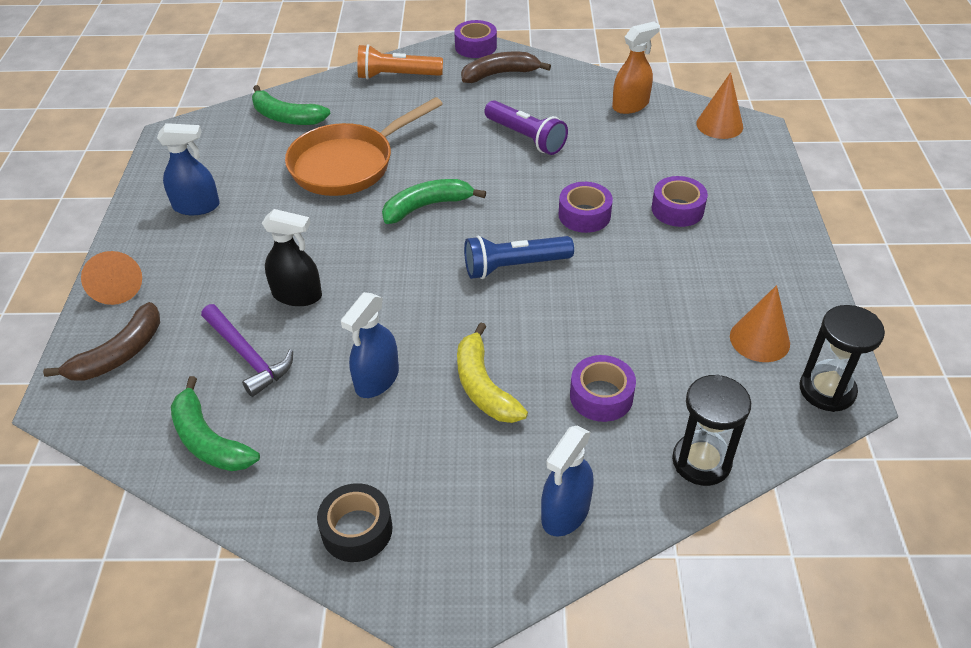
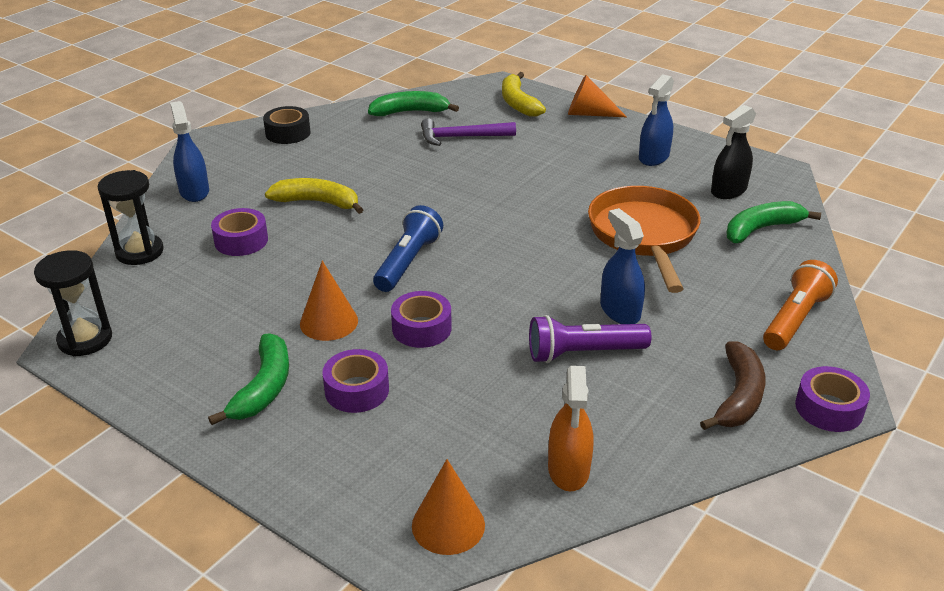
camera: 125 degrees right, 10 degrees down
(119, 354) = (518, 103): brown banana -> yellow banana
(297, 295) = (497, 167): black spray bottle -> black spray bottle (728, 190)
(377, 379) = (379, 170): blue spray bottle -> blue spray bottle (620, 311)
(427, 206) = (536, 252): green banana -> green banana (264, 388)
(759, 339) = (168, 338): orange cone -> orange cone (329, 322)

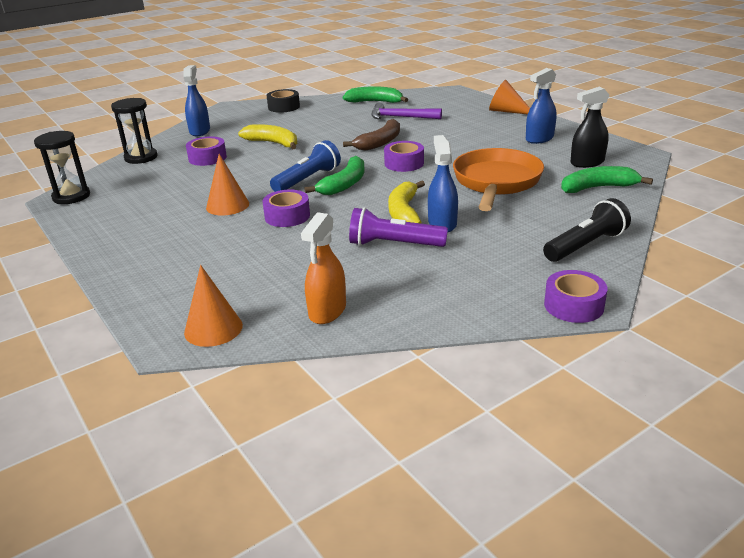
camera: 20 degrees right, 5 degrees down
(264, 388) = (156, 235): green banana -> green banana (344, 184)
(357, 390) = (215, 244): purple tape -> purple tape (404, 163)
(518, 103) = (457, 102): yellow banana -> yellow banana (404, 212)
(738, 396) = (499, 287): brown banana -> brown banana (380, 142)
(794, 319) = (585, 245): orange flashlight -> black flashlight

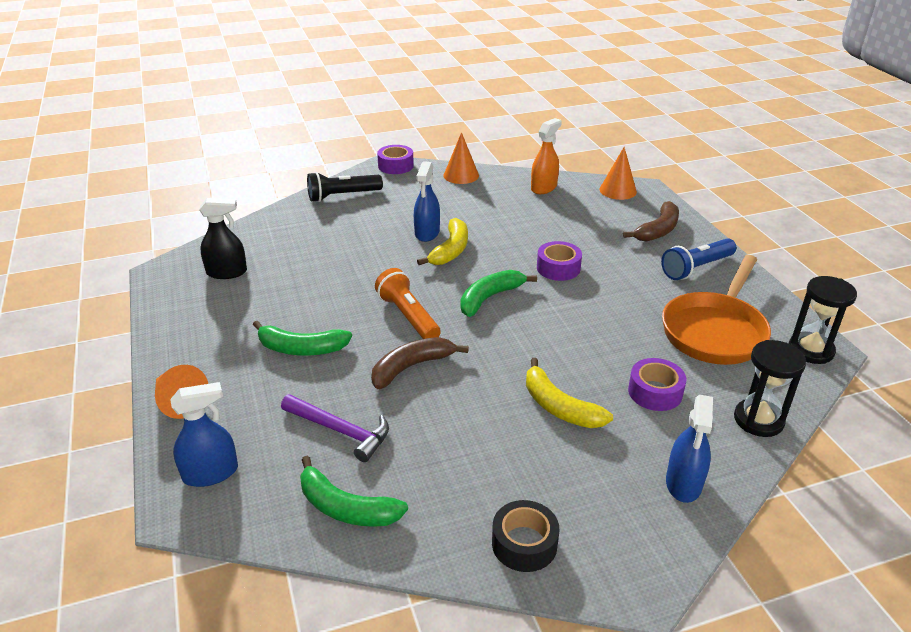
camera: 165 degrees left, 5 degrees up
(169, 276) = (658, 230): none -> brown banana
(227, 205) = (618, 295): orange cone -> orange cone (461, 175)
(307, 180) = (527, 314): blue flashlight -> blue flashlight (696, 268)
(394, 244) = (477, 222): purple flashlight -> none
(404, 163) = (408, 316): purple tape -> orange flashlight
(496, 182) = (340, 266): orange pan -> orange pan (715, 331)
(539, 139) = (220, 323): blue spray bottle -> blue spray bottle (210, 473)
(598, 188) = (262, 241): green banana -> green banana (301, 348)

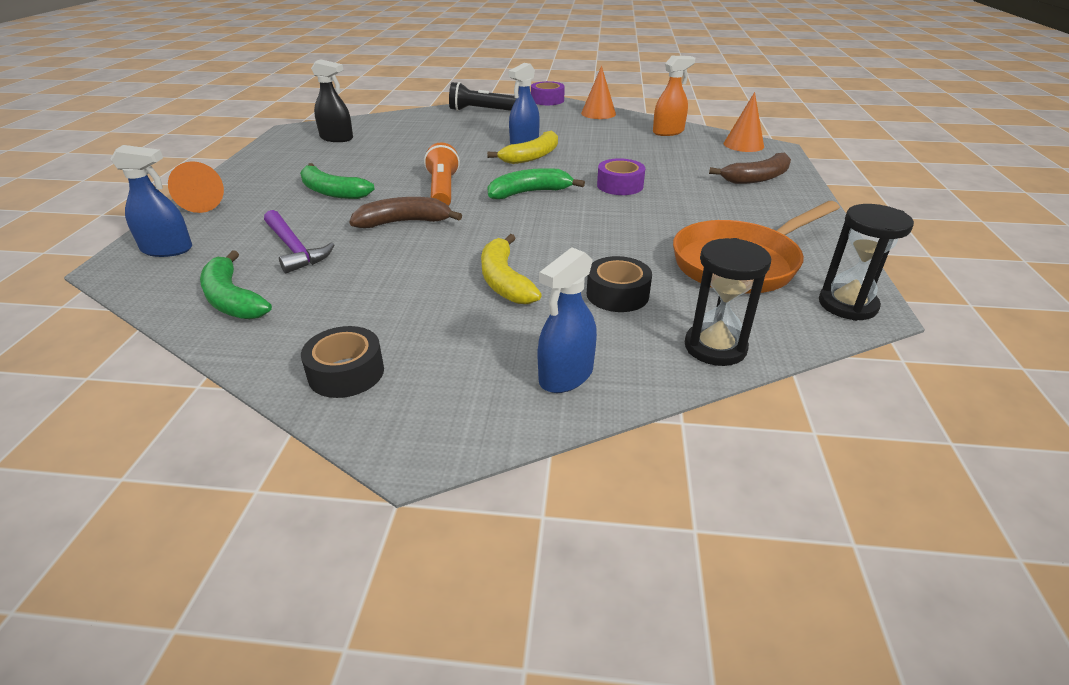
camera: 25 degrees right, 0 degrees up
(655, 392) = (617, 294): purple tape -> black tape
(696, 268) = (771, 212): blue flashlight -> none

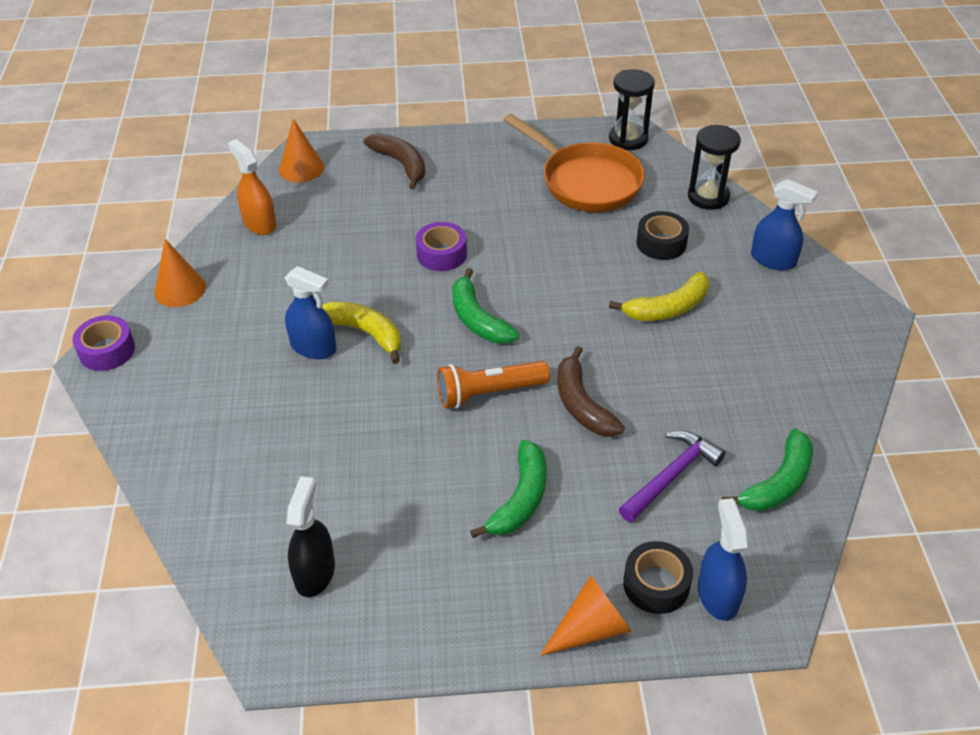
camera: 100 degrees left, 10 degrees up
(346, 373) = (829, 368): black tape -> black tape (656, 584)
(481, 111) = (163, 421): black flashlight -> none

